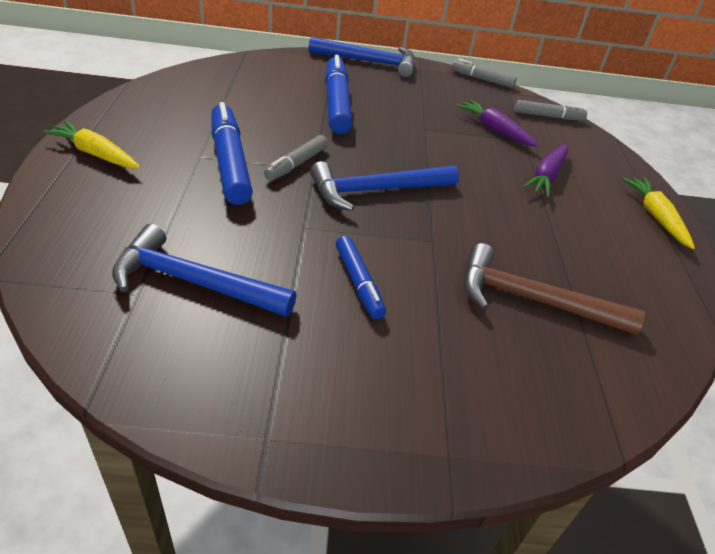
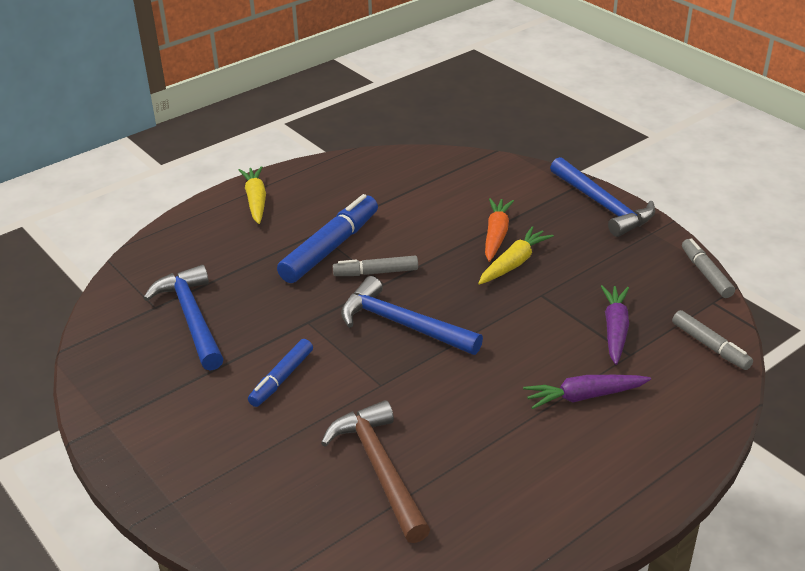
camera: 55 degrees right, 5 degrees down
(337, 103) = (496, 235): blue marker -> orange carrot
(655, 217) = (631, 493): yellow carrot -> yellow carrot (514, 263)

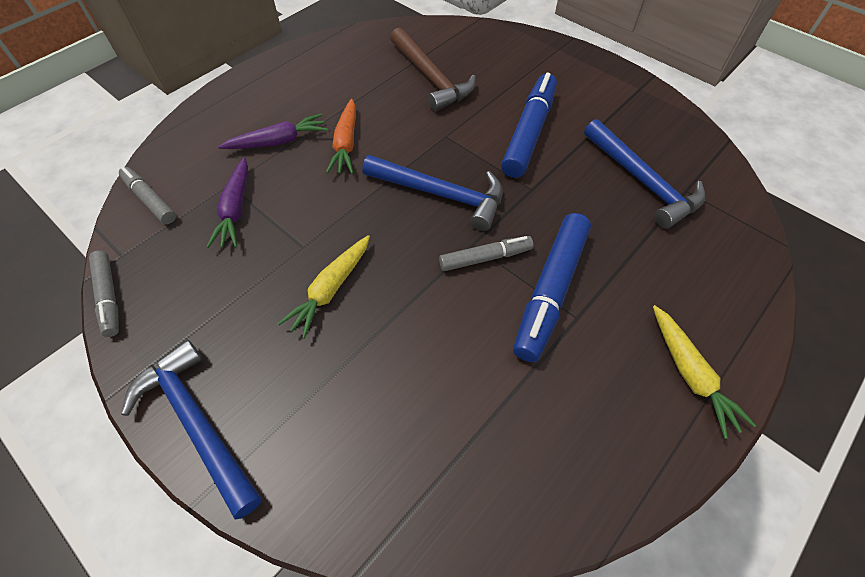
camera: 170 degrees right, 20 degrees up
(281, 378) = (529, 133): blue marker -> blue marker, size x1.72
(496, 235) = (351, 338): orange carrot -> orange carrot (346, 144)

